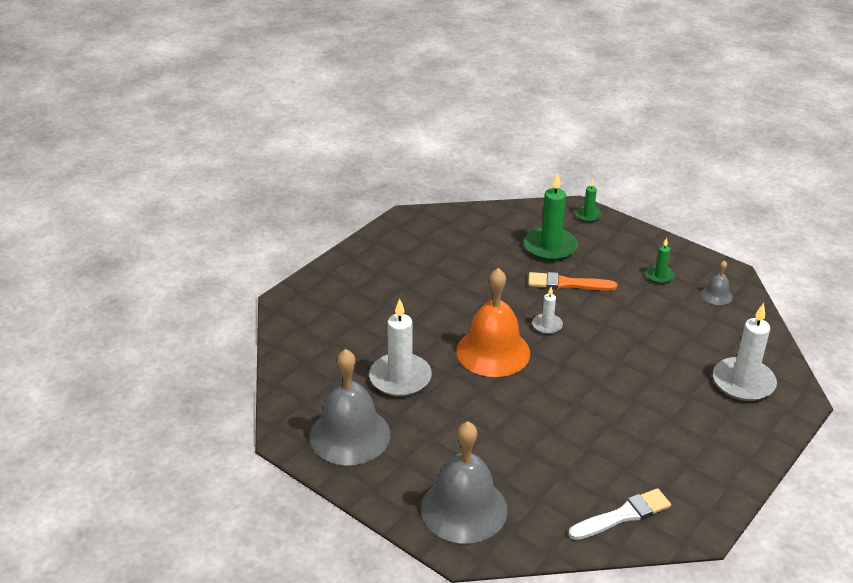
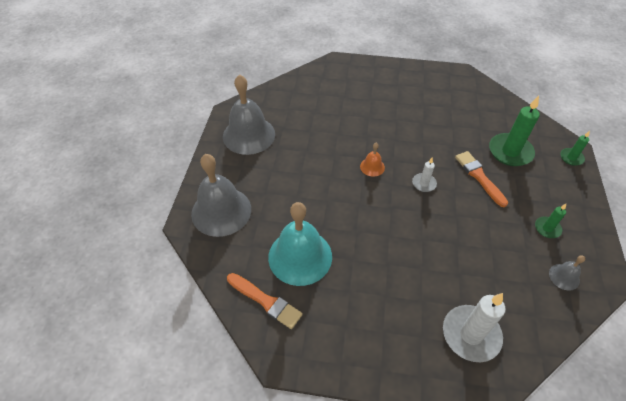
camera: 60 degrees right, 15 degrees up
(400, 378) = (312, 135): white candle -> none
(493, 351) = (372, 167): orange bell -> orange bell, size x0.45
(580, 463) = (300, 256): none -> turquoise bell
(623, 515) = (266, 301): white brush -> orange brush

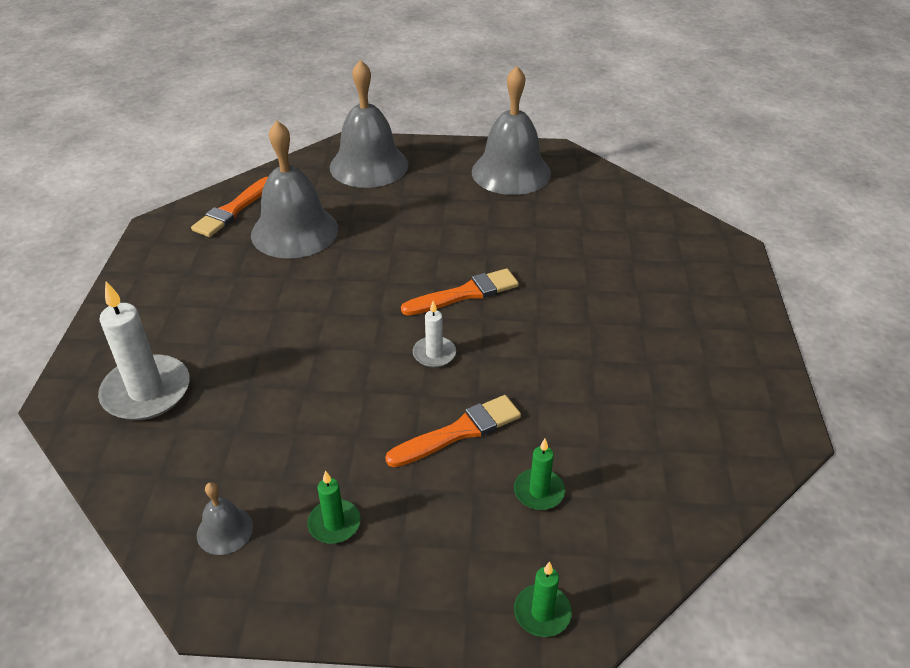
camera: 85 degrees right, 10 degrees down
(300, 256) = (294, 231): turquoise bell -> grey bell
(372, 167) = (465, 293): orange bell -> orange brush
(510, 152) = (539, 491): green candle -> green candle, size x0.52

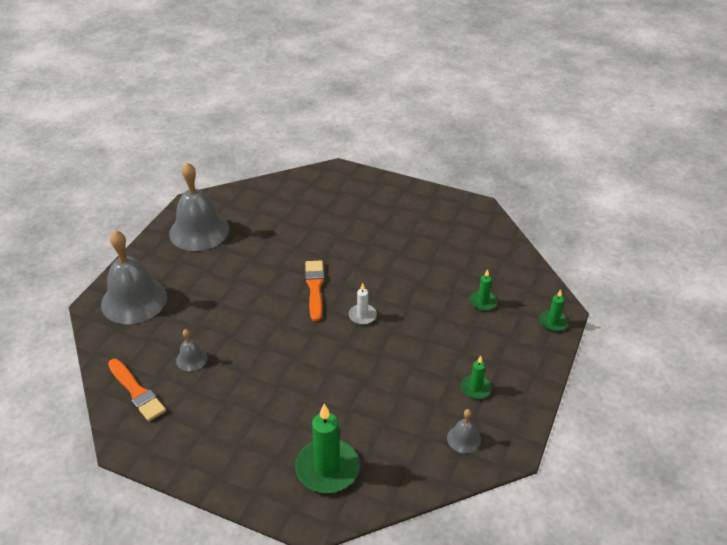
camera: 70 degrees left, 0 degrees up
(146, 391) = (327, 468): white candle -> green candle
(294, 231) = (191, 359): grey bell -> grey bell, size x0.45
(459, 431) = (430, 321): orange brush -> none

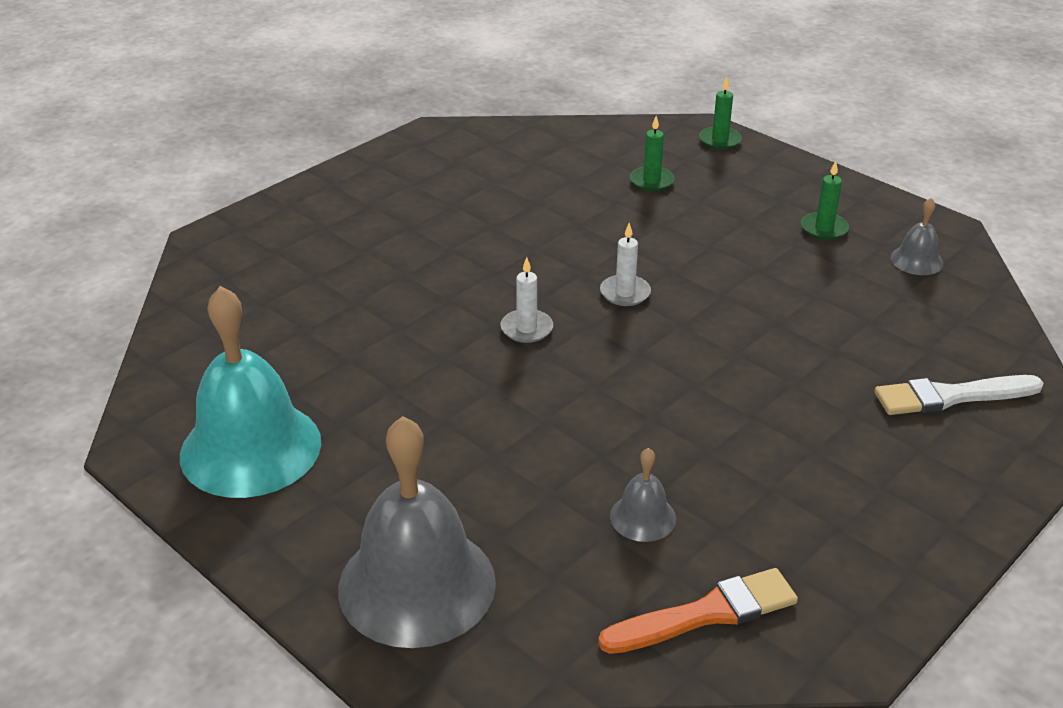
camera: 70 degrees left, 5 degrees down
(199, 231) = (250, 448): grey bell -> turquoise bell
(315, 288) = (526, 328): orange brush -> white candle
(327, 468) = (951, 396): green candle -> white brush

